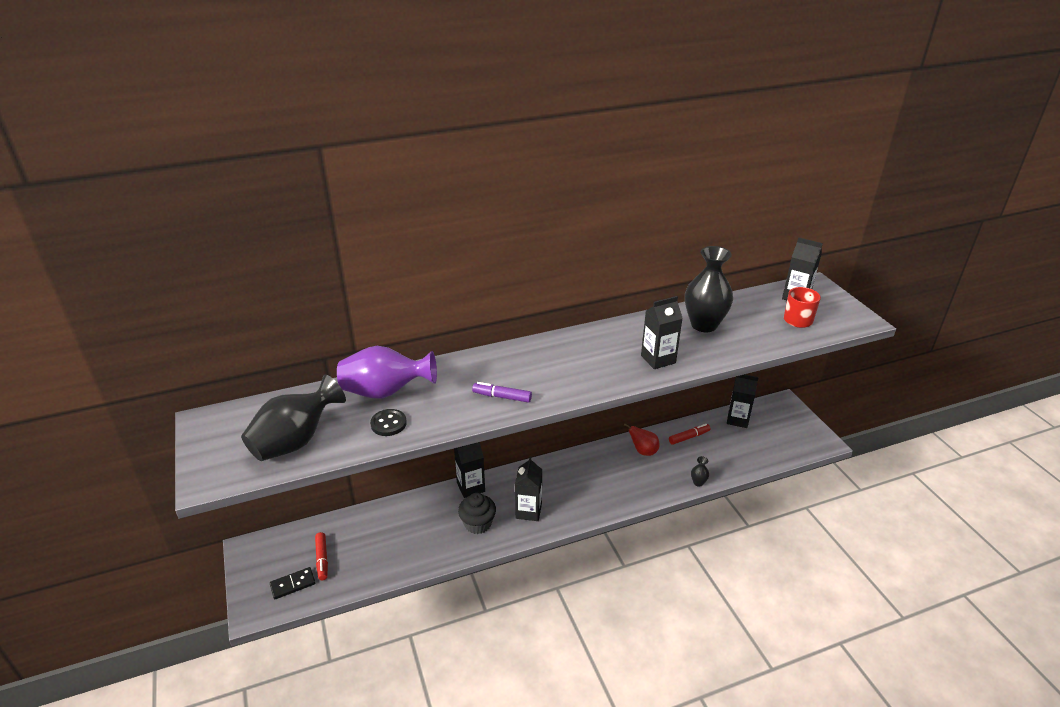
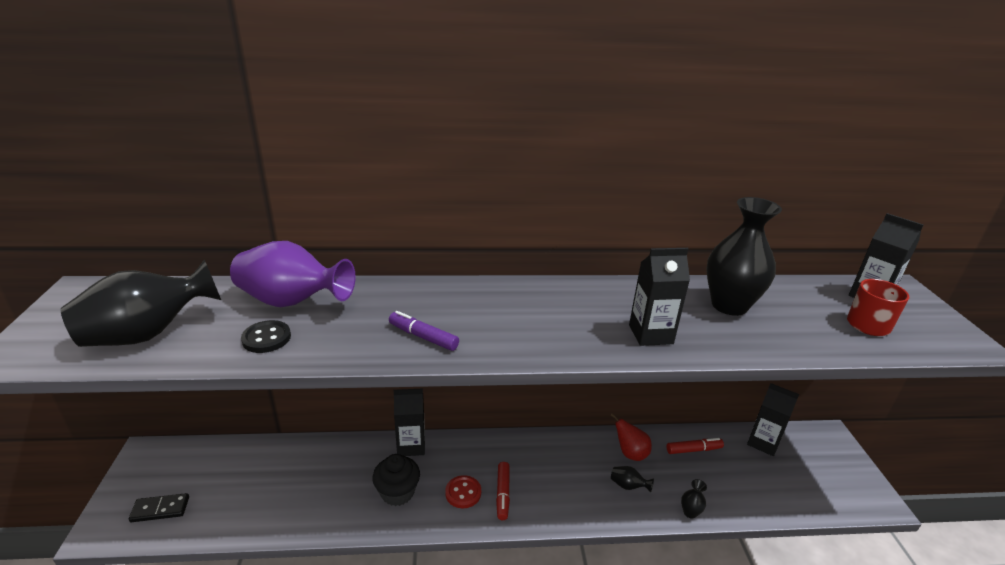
camera: 15 degrees right, 5 degrees down
(322, 559) = (208, 487): red marker -> red marker (502, 494)
(528, 511) = (463, 493): black carton -> red button
(649, 475) = (628, 486): none -> black vase

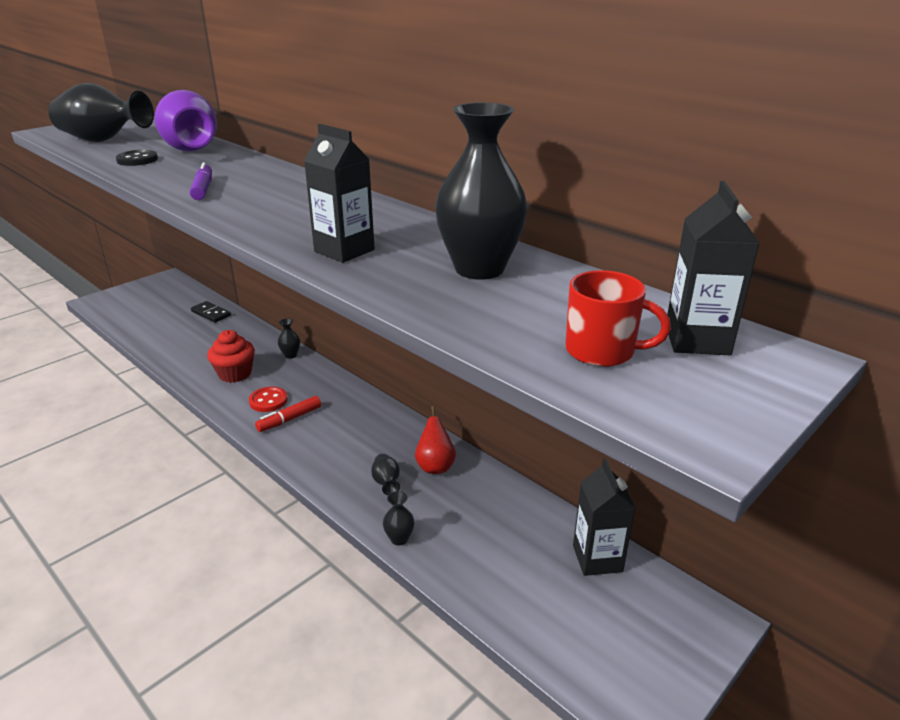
camera: 50 degrees right, 0 degrees up
(160, 509) = (128, 307): black domino -> black domino (211, 313)
(397, 492) = (235, 374): black cupcake -> red cupcake
(411, 445) = (290, 355): black carton -> black vase
(693, 450) = (502, 507): red marker -> none

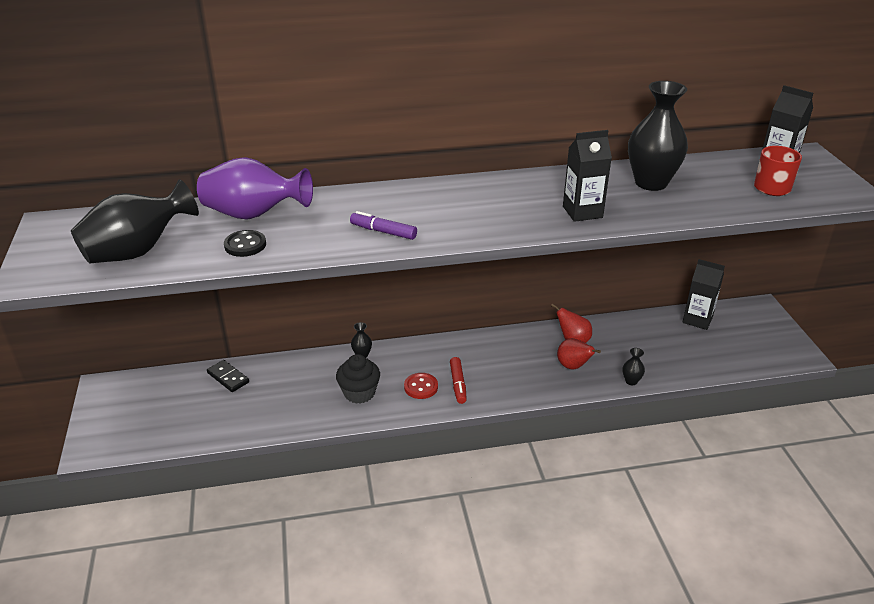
camera: 55 degrees left, 5 degrees up
(211, 313) = (228, 377): black domino -> black domino turned 60 degrees clockwise
(235, 374) = (359, 393): red cupcake -> black cupcake
(386, 483) = (573, 366): black vase -> red pear

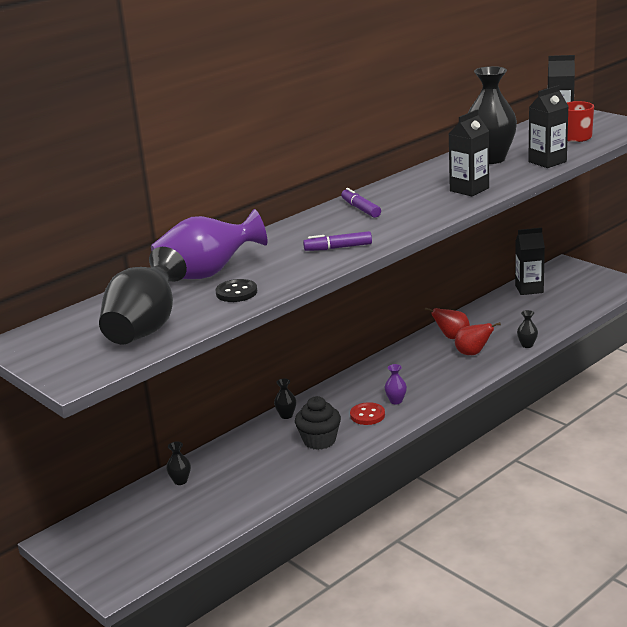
camera: 30 degrees left, 10 degrees down
(228, 377) = (180, 481): black domino -> black vase
(458, 384) = (396, 401): red marker -> purple vase
(460, 195) = (360, 209): none -> purple marker
(702, 208) = (547, 162): none -> black carton

